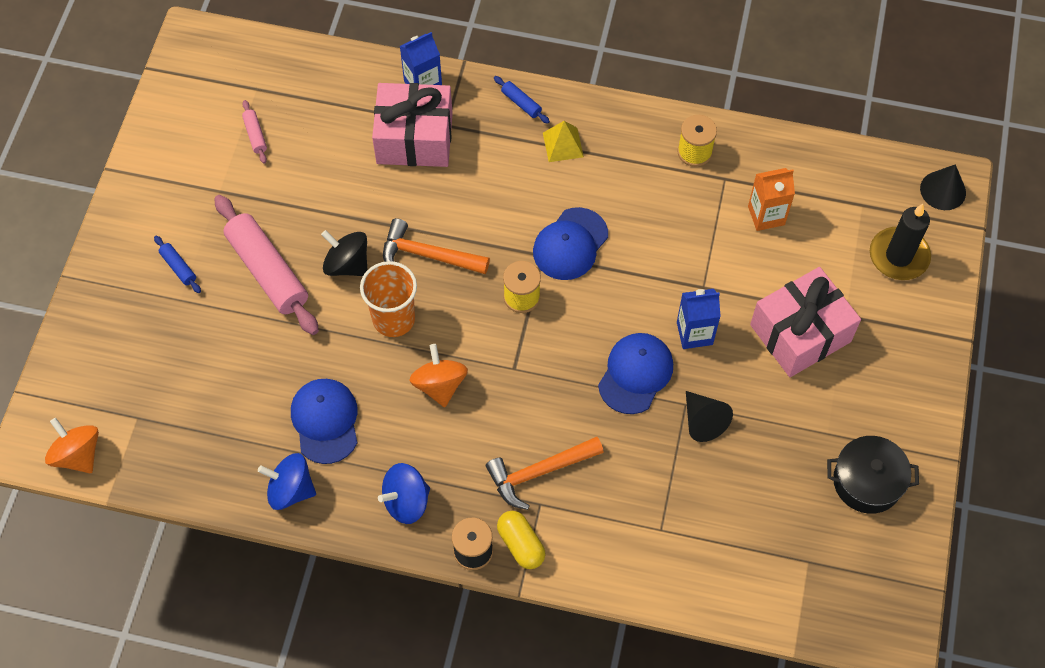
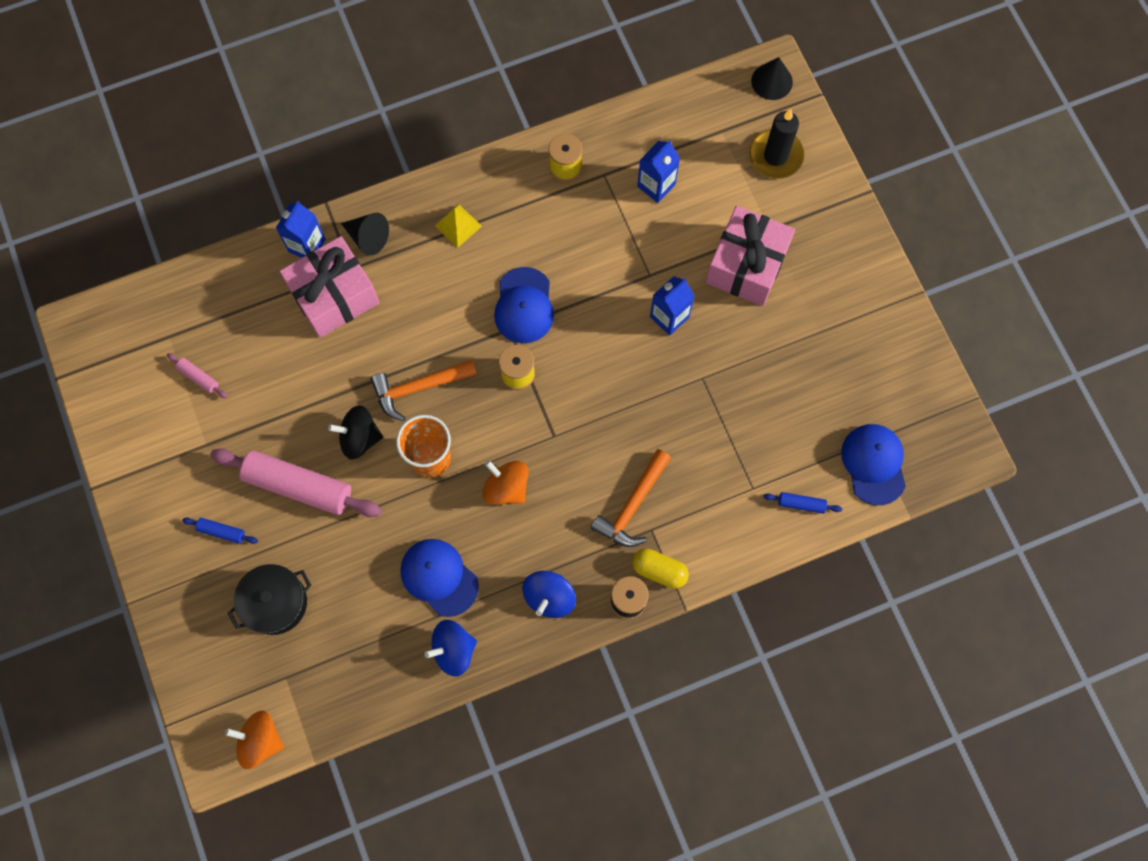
camera: 35 degrees left, 10 degrees up
(521, 103) = (399, 211): blue rolling pin -> blue rolling pin (801, 504)
(635, 374) = (648, 379): blue cap -> blue cap (874, 464)
(703, 421) = (724, 383): black cone -> black cone (368, 237)
(766, 215) = (656, 185): orange carton -> blue carton
(867, 482) = (872, 350): black pot -> black pot (275, 602)

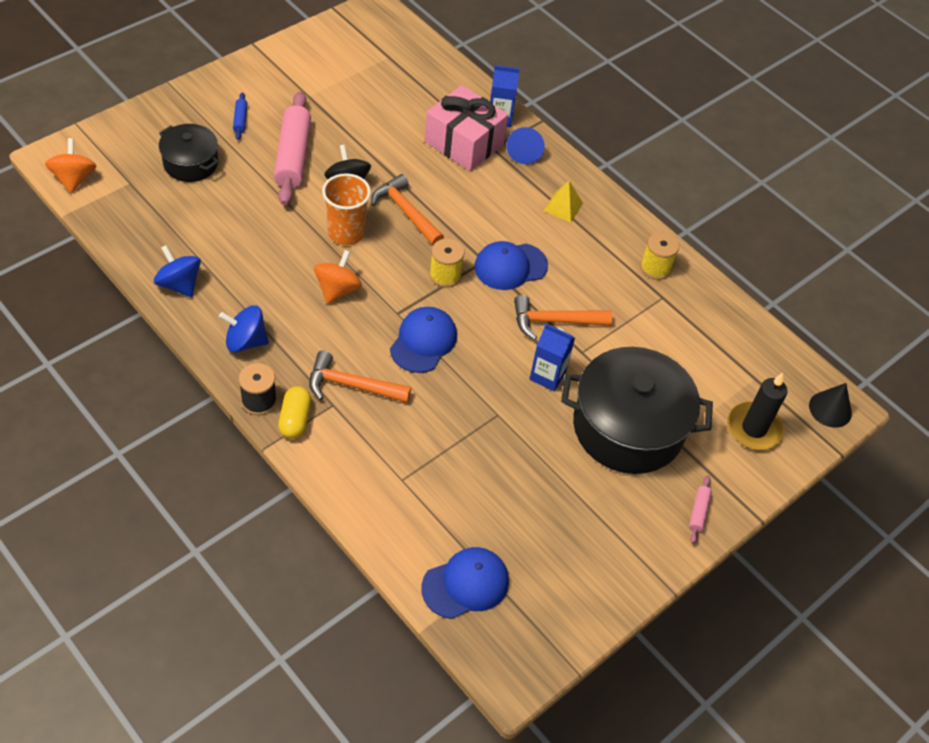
camera: 65 degrees right, 20 degrees down
(198, 377) = (362, 80): pink rolling pin -> pink rolling pin (698, 512)
(368, 237) = (524, 152): black cone -> blue cone
(439, 577) = (242, 261): blue cap -> blue cap (423, 341)
(606, 288) = (554, 321): none -> orange hammer
(656, 185) = (672, 338): blue carton -> none
(746, 265) = (628, 427): pink gift -> black pot
(801, 504) = (400, 525): blue rolling pin -> none

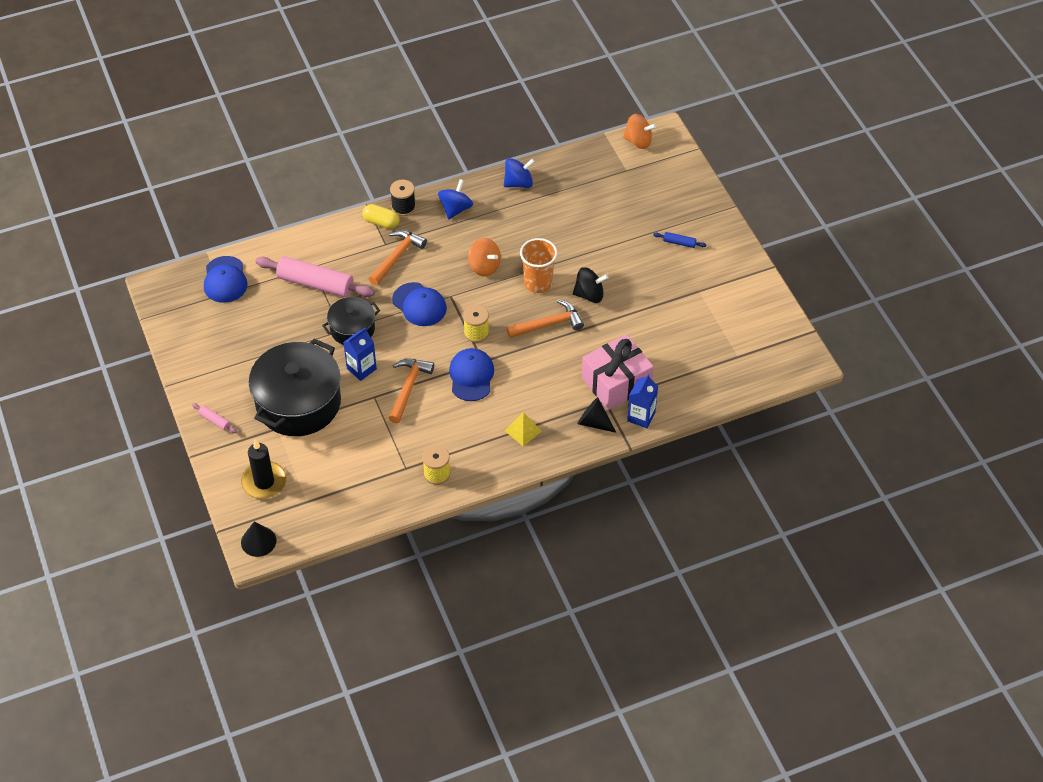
camera: 115 degrees right, 0 degrees up
(191, 163) = (637, 206): black pot -> black pot (352, 329)
(293, 156) = (629, 267): pink rolling pin -> pink rolling pin (315, 284)
(524, 152) = (594, 422): blue cone -> black cone

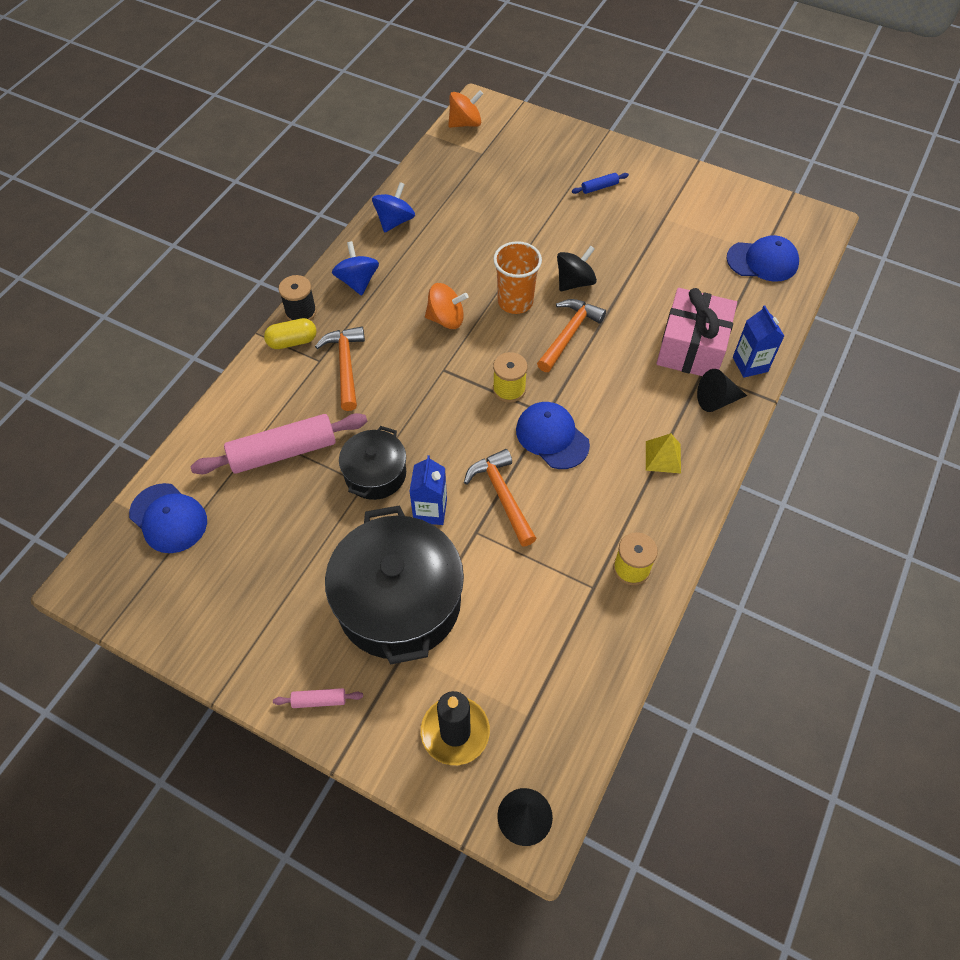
camera: 40 degrees left, 5 degrees up
(419, 304) = (420, 399): blue cap -> blue cap (762, 261)

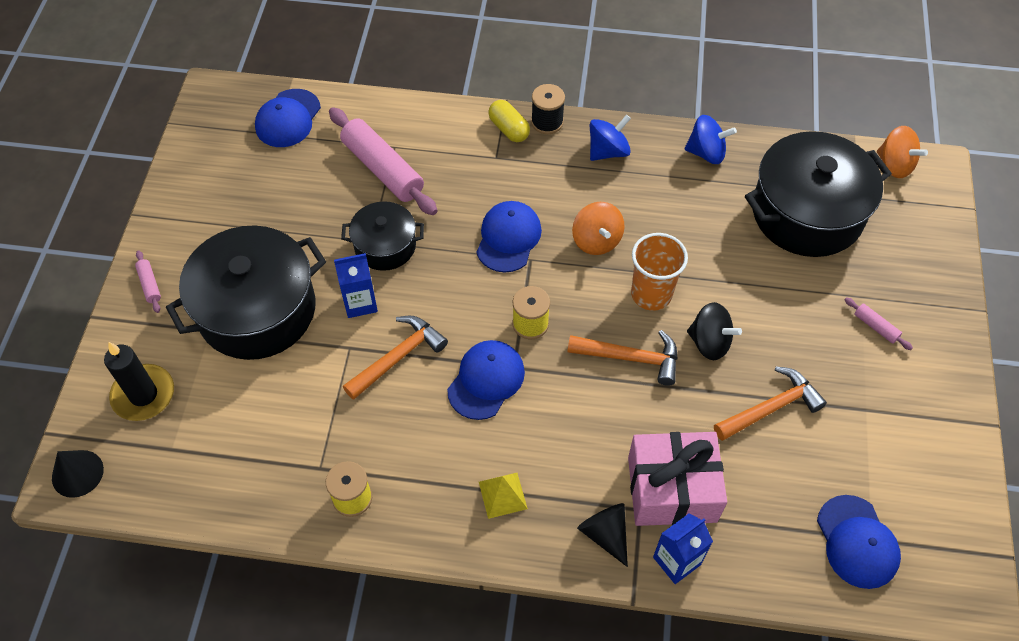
camera: 70 degrees right, 0 degrees up
(345, 366) = (499, 179): orange hammer -> orange hammer (771, 407)
(413, 378) = (508, 238): none -> blue cap
(484, 185) = (807, 213): none -> black pot
(599, 187) = (875, 327): blue rolling pin -> pink rolling pin

